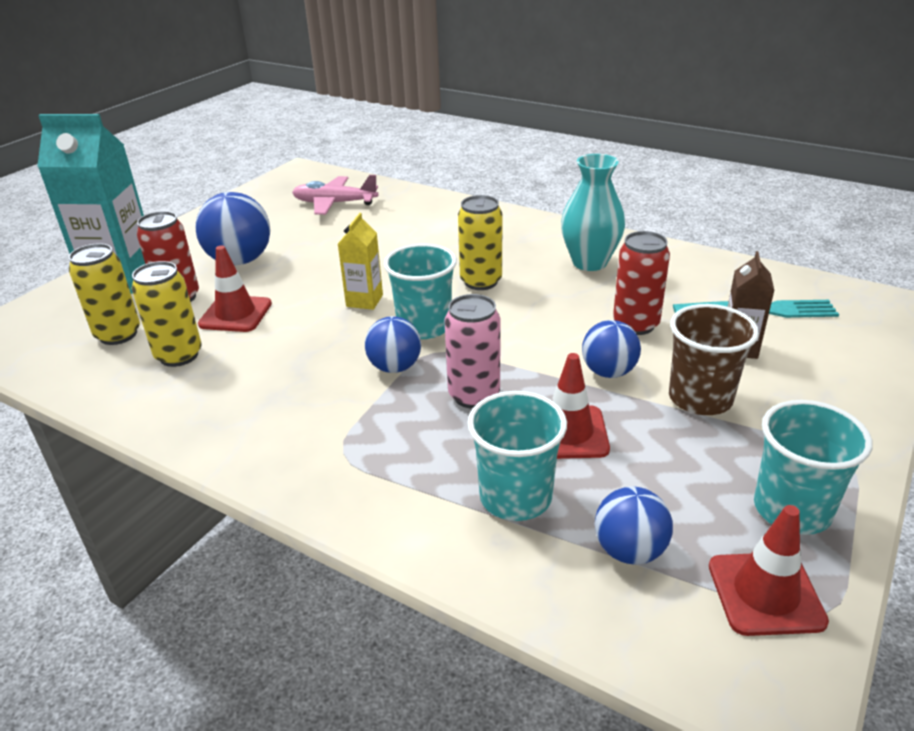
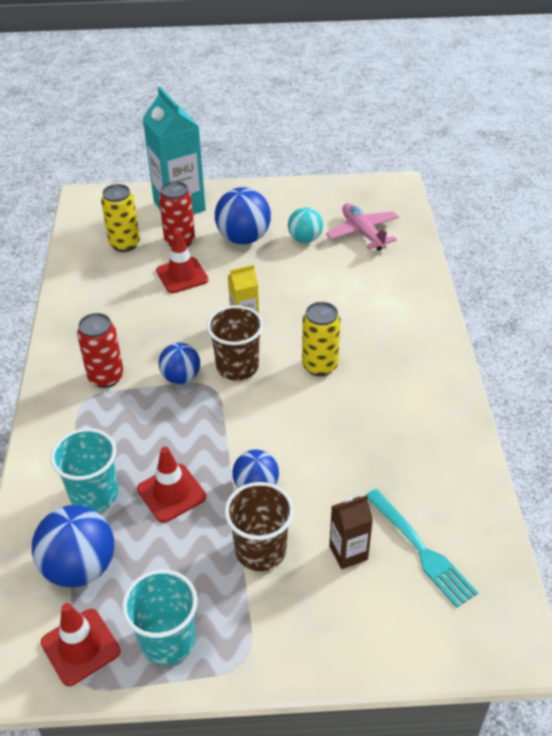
camera: 55 degrees right, 10 degrees up
(179, 355) = (123, 280): yellow can -> none
(296, 231) = (305, 239): none -> turquoise ball
(424, 326) = (237, 367): turquoise cup -> brown cup
(474, 395) = (178, 429): pink can -> none
(589, 262) = (404, 413): turquoise vase -> none
(629, 550) = (80, 567): blue ball -> blue ball, size x1.59
(635, 325) = (332, 478): red can -> red can (106, 377)

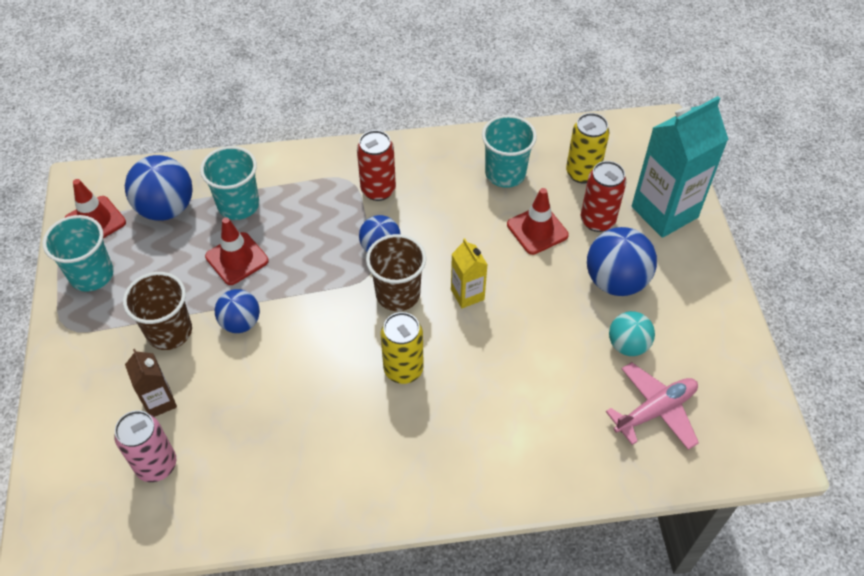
camera: 85 degrees right, 10 degrees up
(111, 289) = (505, 173): none -> turquoise cup
(421, 549) = (156, 465): turquoise fork -> pink can

